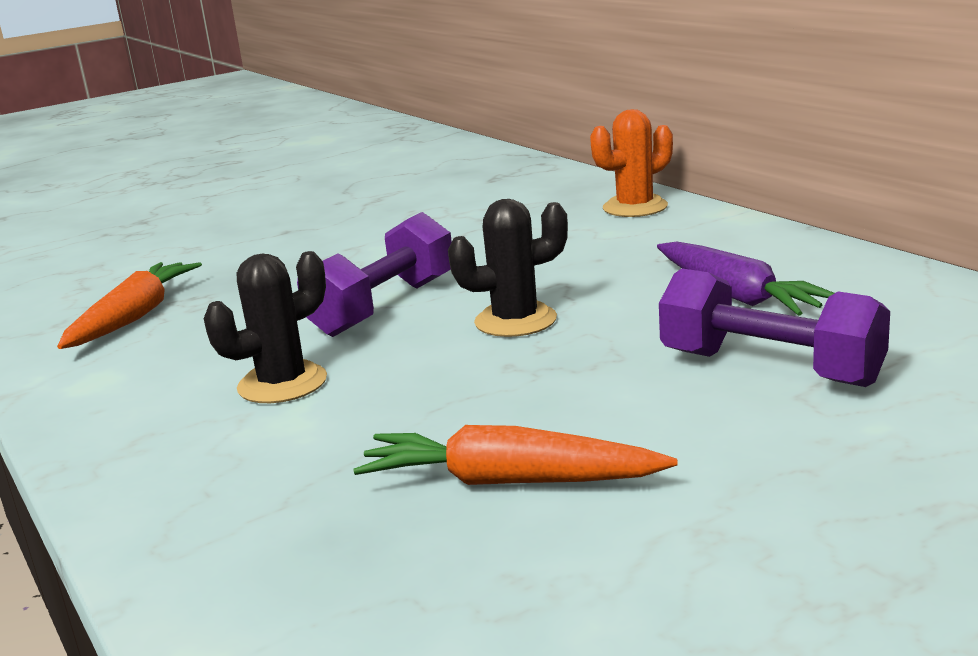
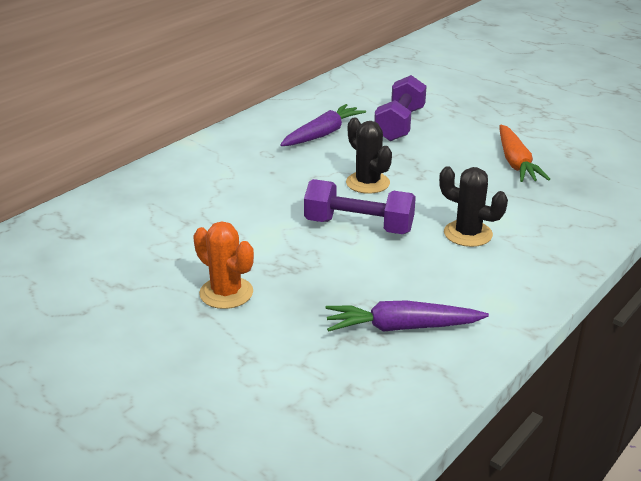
camera: 110 degrees left, 10 degrees up
(134, 317) = (401, 327): orange carrot -> purple carrot
(635, 207) = (174, 170): orange cactus -> orange cactus (226, 293)

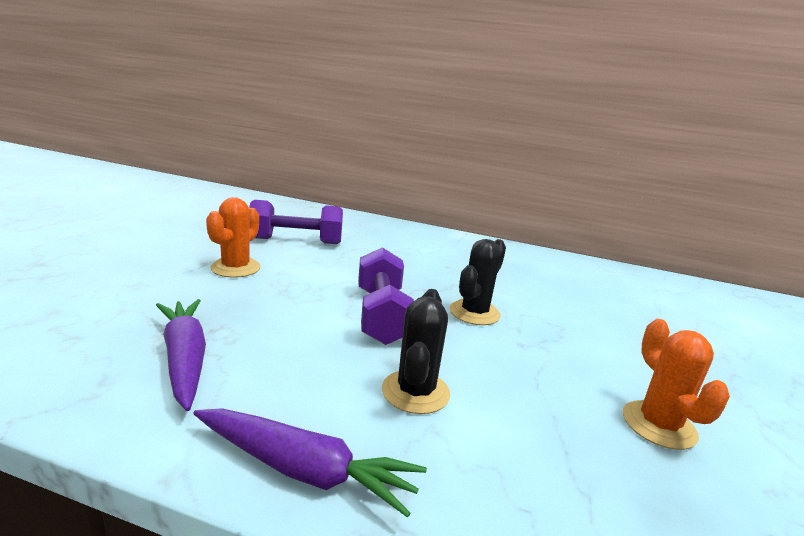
camera: 65 degrees right, 10 degrees down
(323, 134) = (545, 281): purple carrot -> purple carrot (304, 470)
(400, 124) = (628, 321): purple dumbbell -> purple dumbbell (296, 241)
(516, 162) = (658, 425): orange carrot -> orange cactus

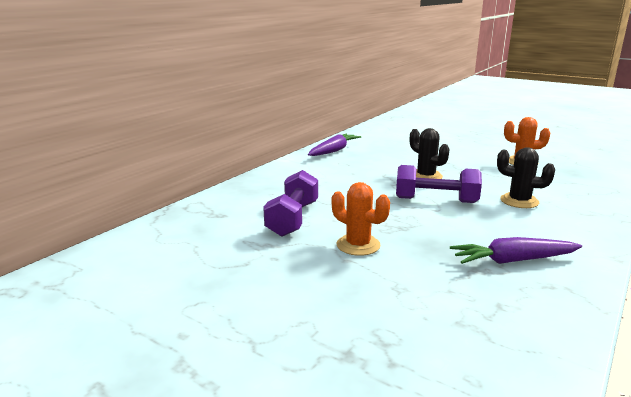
camera: 70 degrees left, 0 degrees up
(304, 470) = (593, 229): purple carrot -> purple carrot (334, 151)

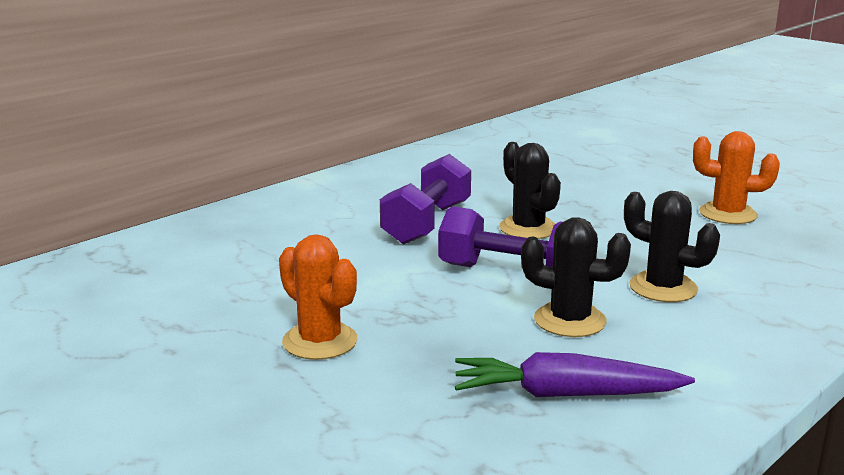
camera: 10 degrees right, 0 degrees up
(293, 219) = (246, 286): purple dumbbell -> purple dumbbell (427, 223)
(334, 151) = (401, 170): purple carrot -> none
(485, 222) = (570, 320): none -> black cactus

